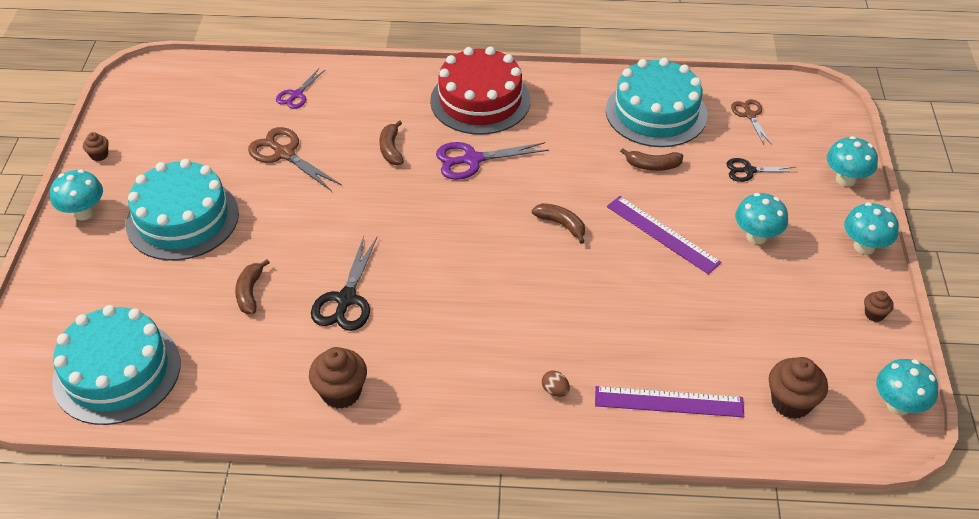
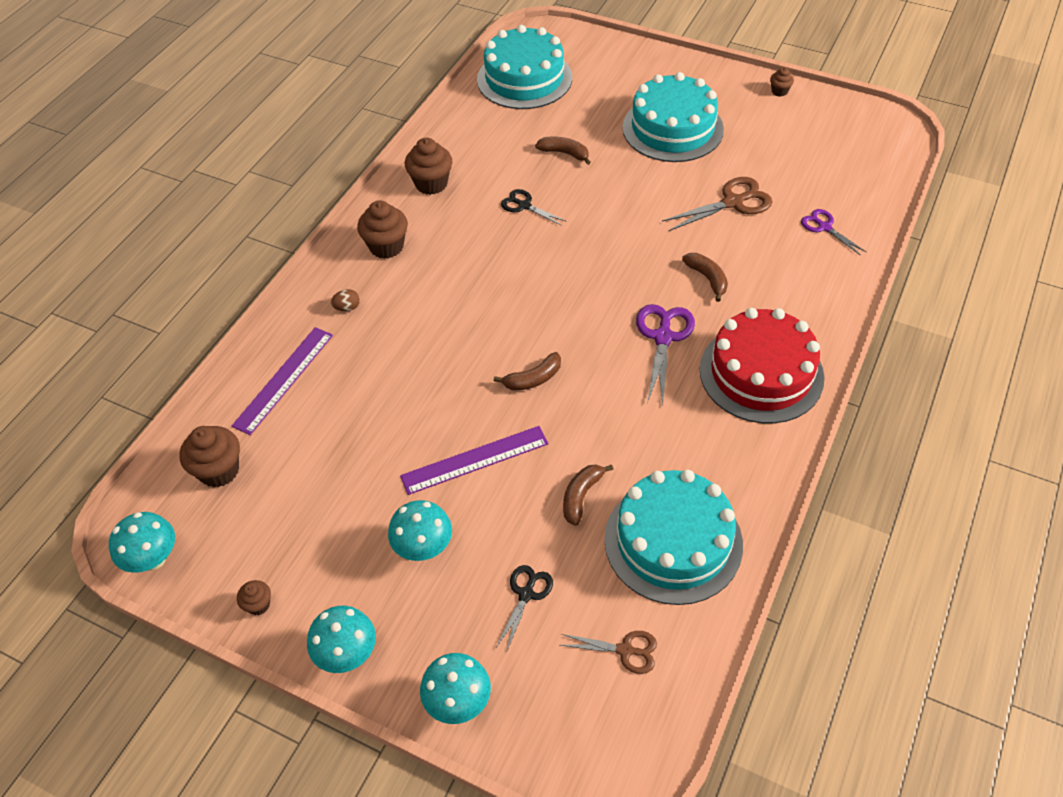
camera: 115 degrees right, 5 degrees up
(84, 212) = (707, 77): turquoise mushroom -> none
(346, 299) = (524, 205): black scissors -> black scissors, size x0.62
(391, 149) = (707, 278): brown banana -> brown banana turned 45 degrees clockwise
(456, 393) = (386, 246): none -> brown cupcake

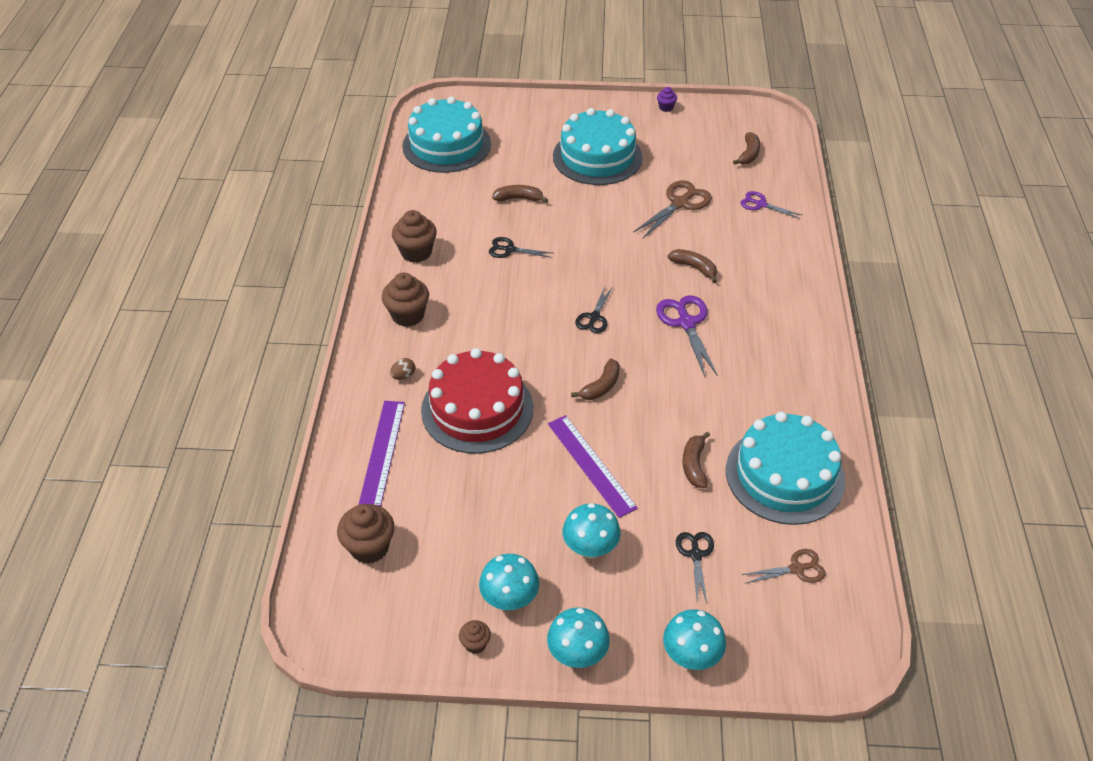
camera: 25 degrees left, 5 degrees down
(153, 559) = (354, 641): turquoise mushroom -> turquoise mushroom (510, 599)
(474, 459) = (591, 465): purple ruler -> purple ruler turned 75 degrees counterclockwise
(569, 302) = (594, 317): none -> black scissors
(761, 373) = (777, 328): red cake -> red cake (477, 409)
(779, 91) = (666, 107): brown cupcake -> purple cupcake
(844, 166) = (748, 154): none -> brown banana

